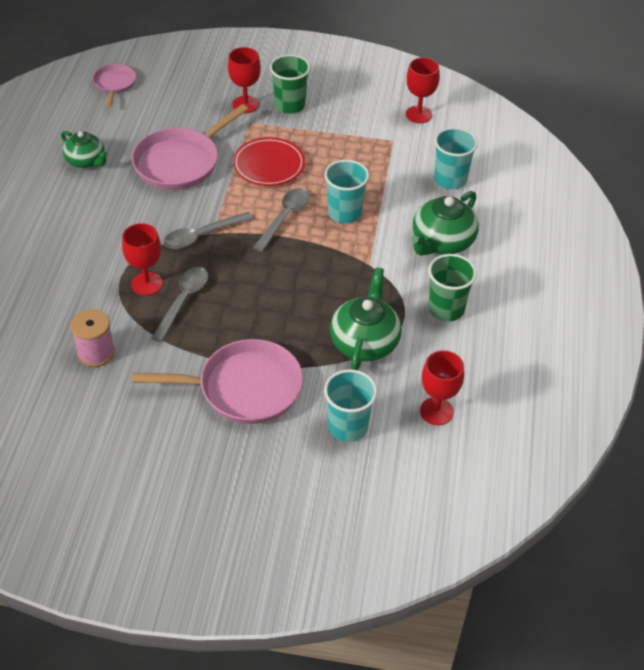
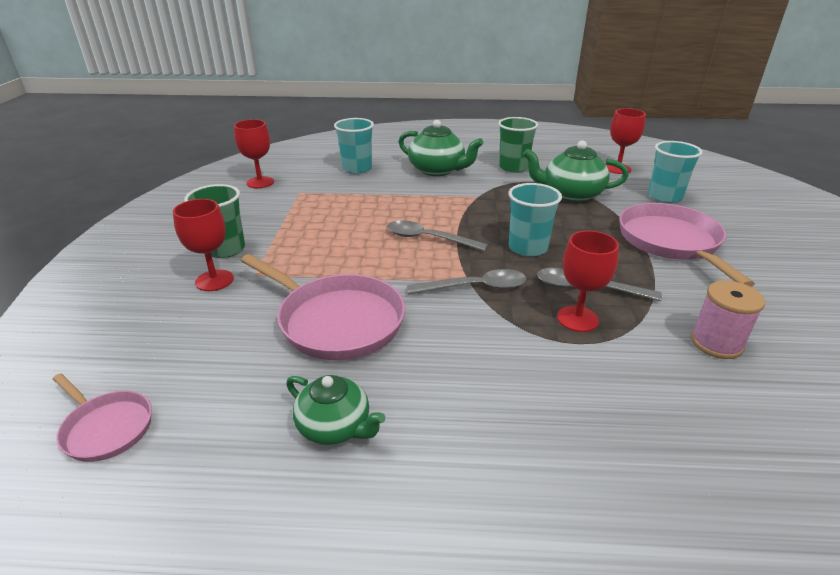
camera: 95 degrees left, 15 degrees down
(86, 161) = (335, 426): green teapot -> green teapot turned 90 degrees clockwise
(114, 84) = (106, 428): pink pan -> pink pan turned 135 degrees counterclockwise
(202, 235) = (475, 287): grey spoon -> grey spoon turned 60 degrees counterclockwise
(269, 165) = (340, 254): red plate -> none
(344, 213) = (412, 209): turquoise cup -> turquoise cup (527, 248)

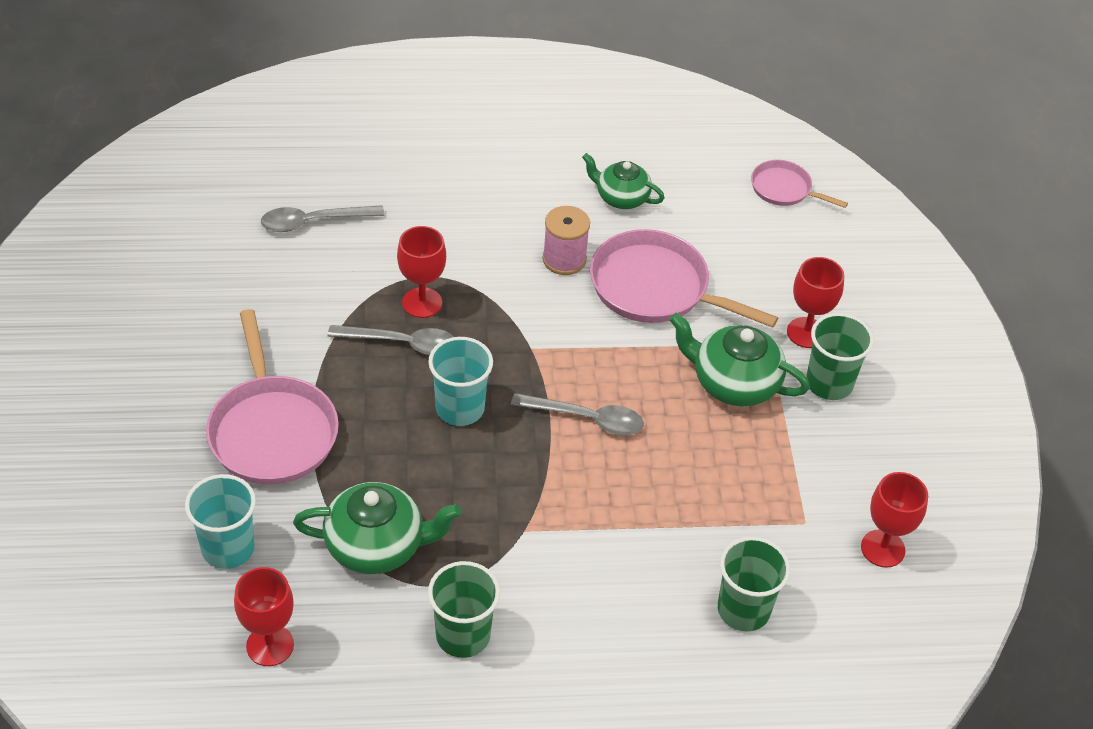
camera: 170 degrees right, 15 degrees up
(357, 168) = (743, 610): turquoise cup -> green cup
(437, 170) = (599, 614): green teapot -> green teapot (733, 383)
(475, 287) = (524, 338): grey spoon -> grey spoon (313, 222)
(716, 343) = (299, 282): pink spool -> pink spool (564, 259)

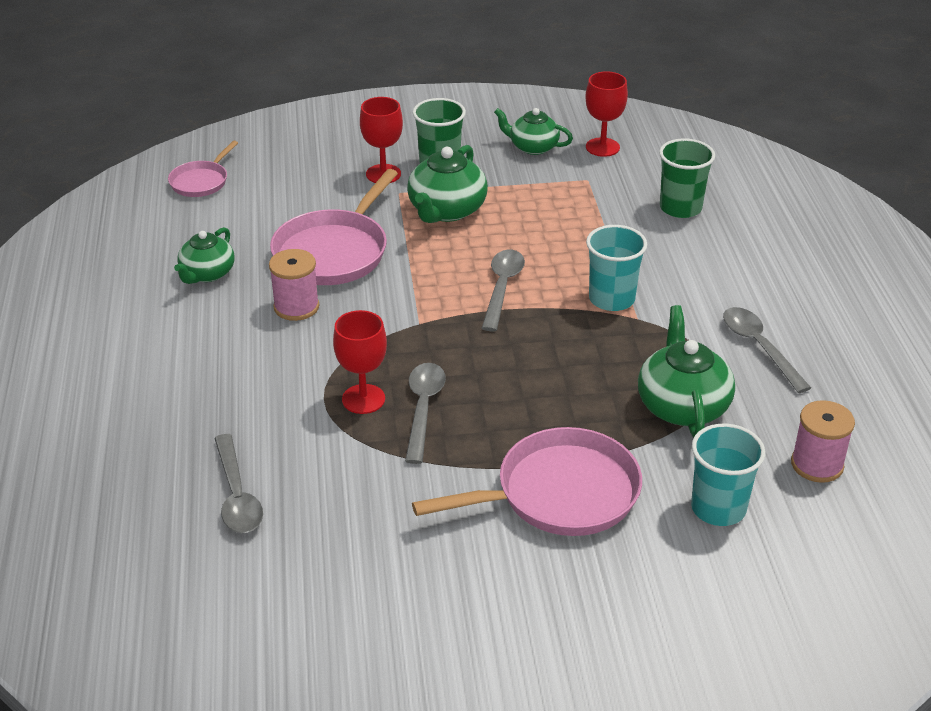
camera: 90 degrees left, 10 degrees down
(270, 645) = (817, 464): red goblet -> pink spool
(460, 408) = (504, 364): turquoise cup -> turquoise cup (611, 299)
(463, 635) = (759, 347): green cup -> grey spoon
(877, 476) = (533, 147): none -> green teapot

